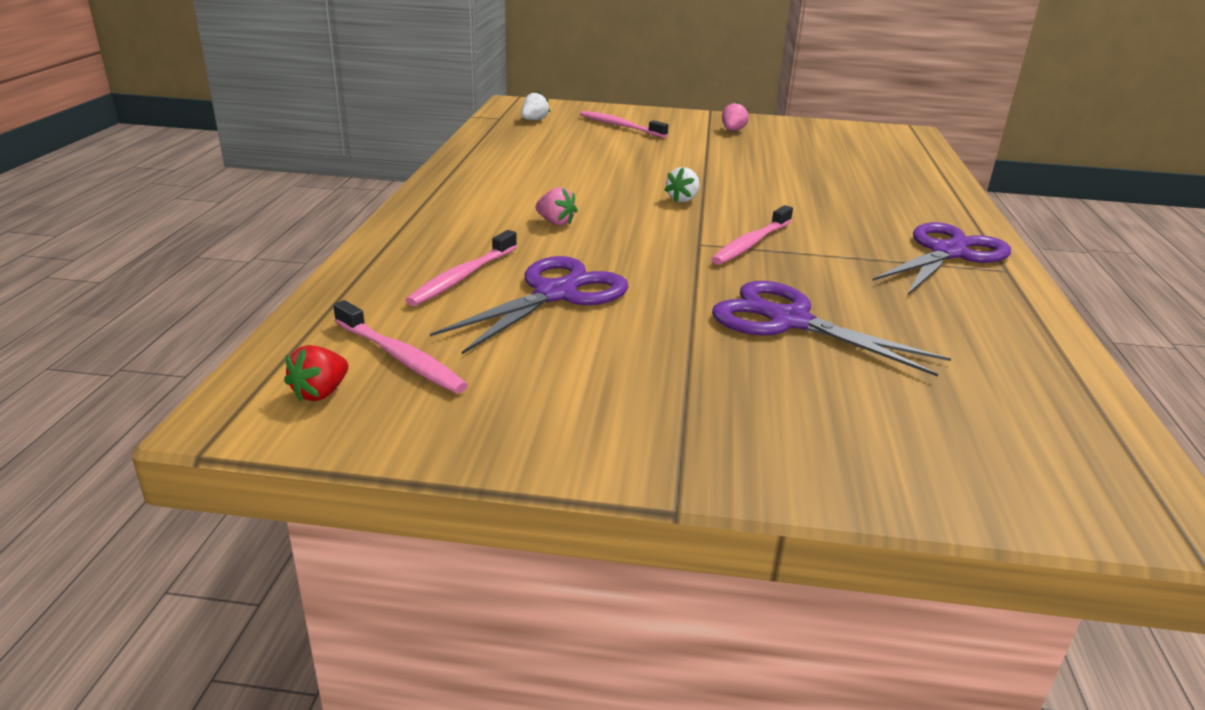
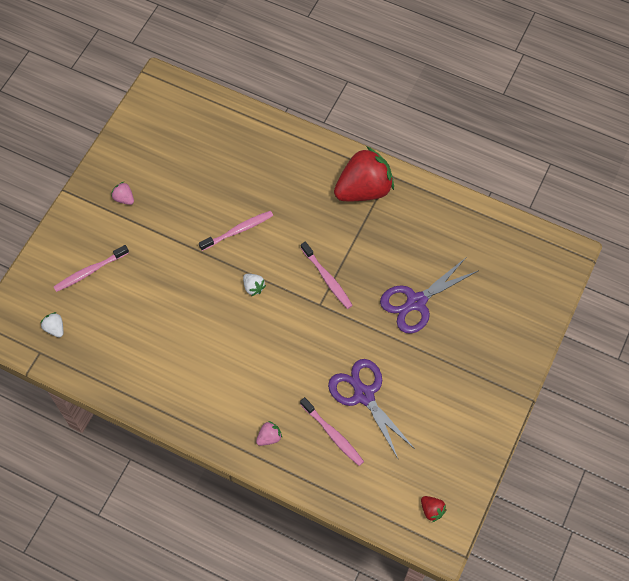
camera: 70 degrees left, 35 degrees up
(400, 357) = (409, 475): pink toothbrush -> pink toothbrush (238, 230)
(555, 222) = (271, 370): pink strawberry -> pink strawberry (269, 437)
(948, 253) = (364, 189): purple scissors -> red strawberry

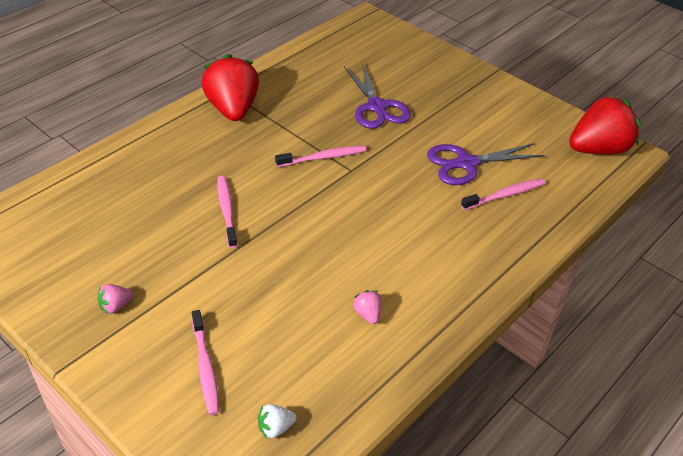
camera: 75 degrees left, 20 degrees down
(253, 287) = (307, 215): white strawberry -> none
(269, 437) = (497, 244): pink strawberry -> pink strawberry (367, 314)
(432, 510) = (598, 149): red strawberry -> red strawberry, size x2.49

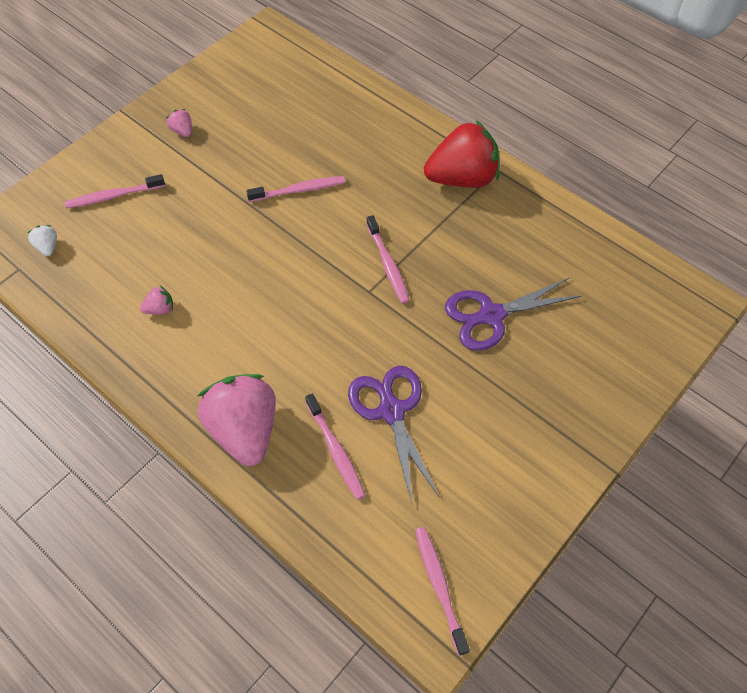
camera: 90 degrees right, 15 degrees up
(494, 249) = (244, 430): none -> pink strawberry
(598, 149) = (439, 586): red strawberry -> pink toothbrush

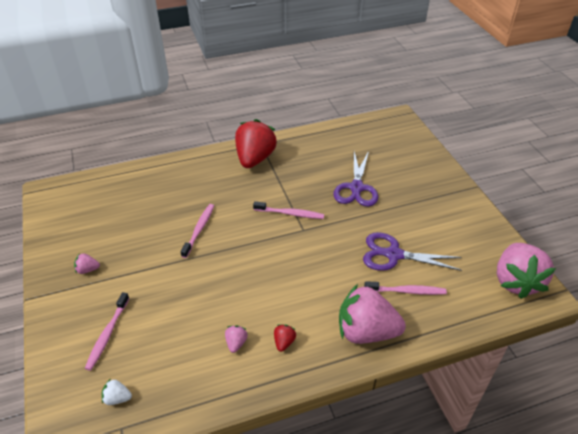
camera: 60 degrees left, 15 degrees down
(185, 353) = (284, 342): none -> red strawberry
(439, 586) = (516, 281): pink toothbrush -> pink strawberry

